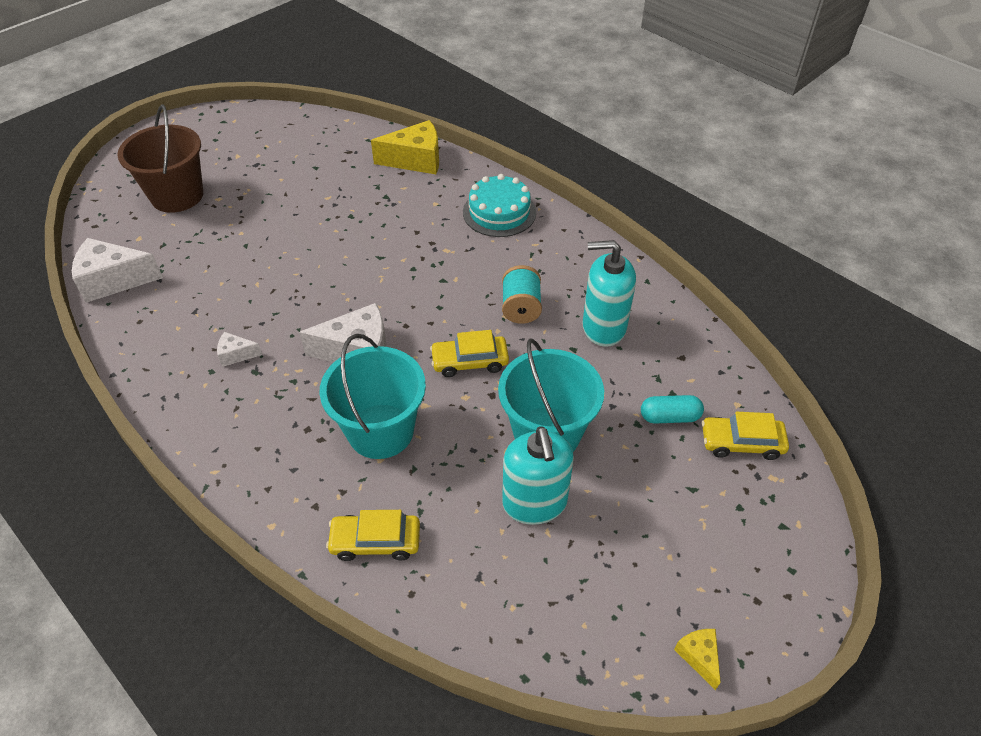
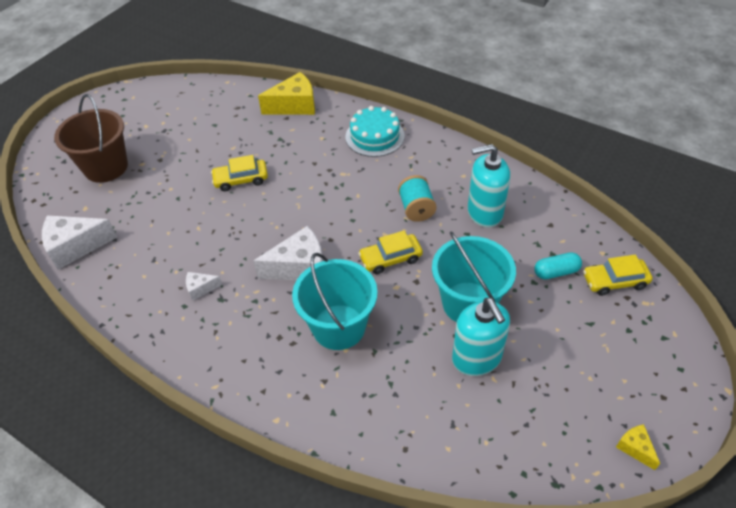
camera: 10 degrees left, 0 degrees up
(375, 541) = (364, 414): yellow car -> yellow car (241, 180)

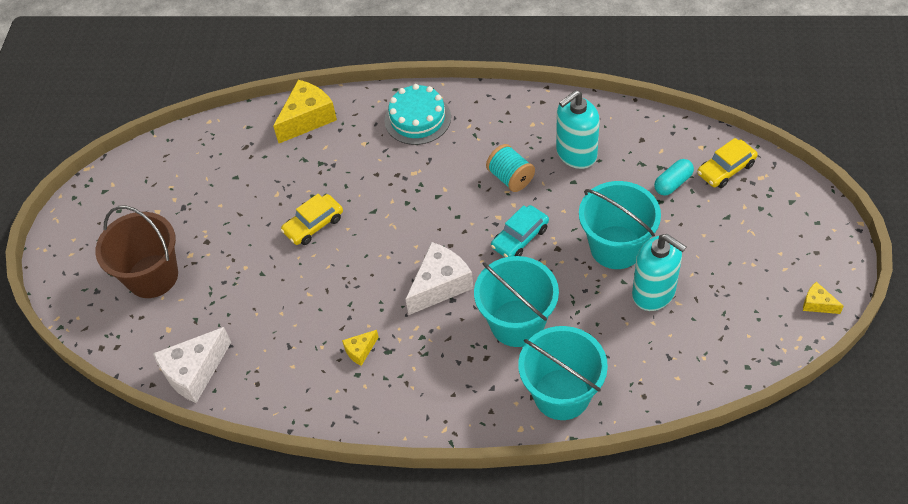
camera: 25 degrees left, 5 degrees up
(200, 288) = (360, 351): white cheese -> yellow cheese
(332, 408) = (561, 394): none -> turquoise bucket
(390, 258) = (520, 238): yellow car -> turquoise car

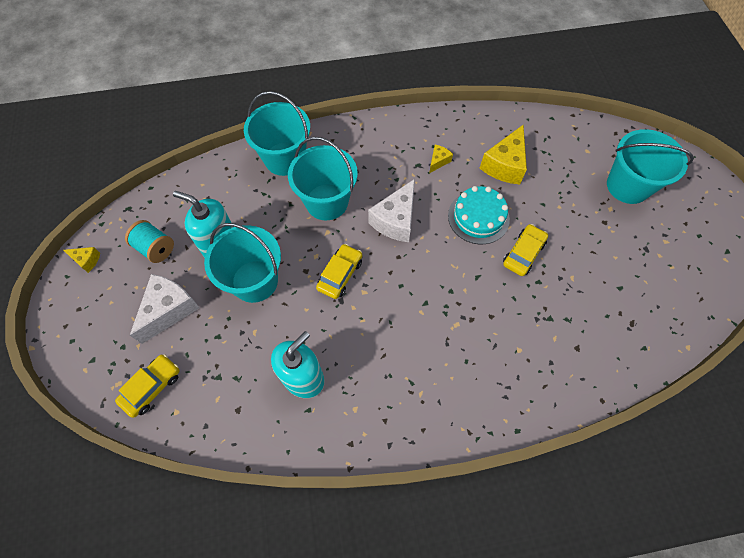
camera: 160 degrees right, 10 degrees up
(152, 276) = (627, 186): brown bucket -> turquoise bucket
(194, 372) = (549, 127): white cheese -> white cheese (169, 310)
(307, 119) = (590, 370): yellow cheese -> yellow cheese (504, 165)
(417, 119) = (477, 392): turquoise cake -> turquoise cake (478, 217)
(510, 178) = (362, 336): turquoise spool -> turquoise spool (155, 248)
(520, 238) = (340, 274): turquoise car -> yellow car
(673, 183) = (205, 359): turquoise capsule -> none

